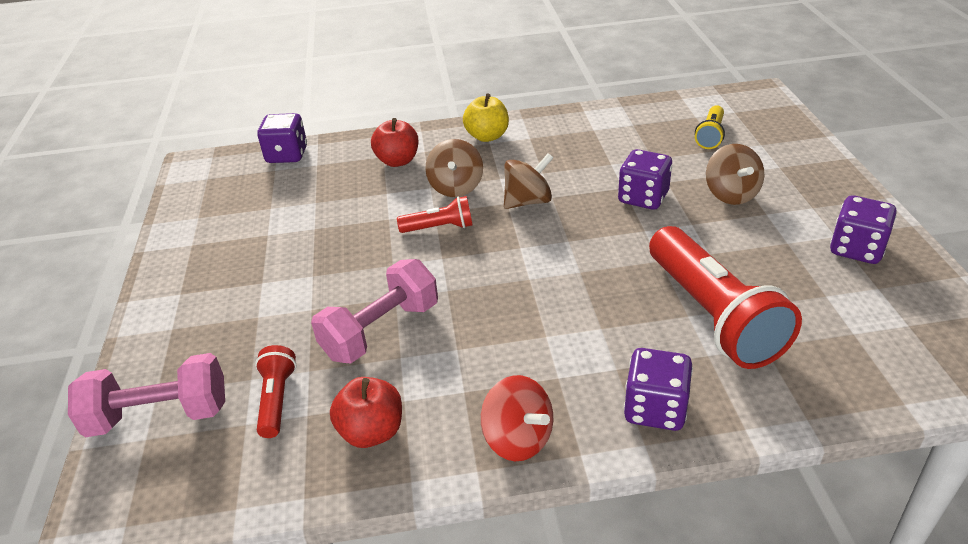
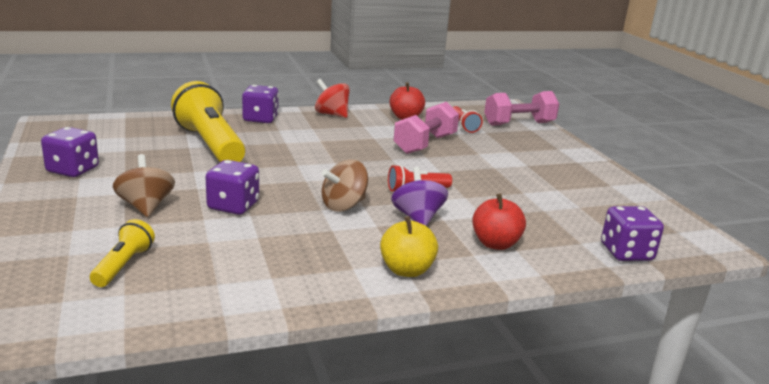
camera: 165 degrees right, 15 degrees down
(456, 187) = (417, 218): brown spinning top -> purple spinning top
(713, 315) = (210, 144): red flashlight -> yellow flashlight

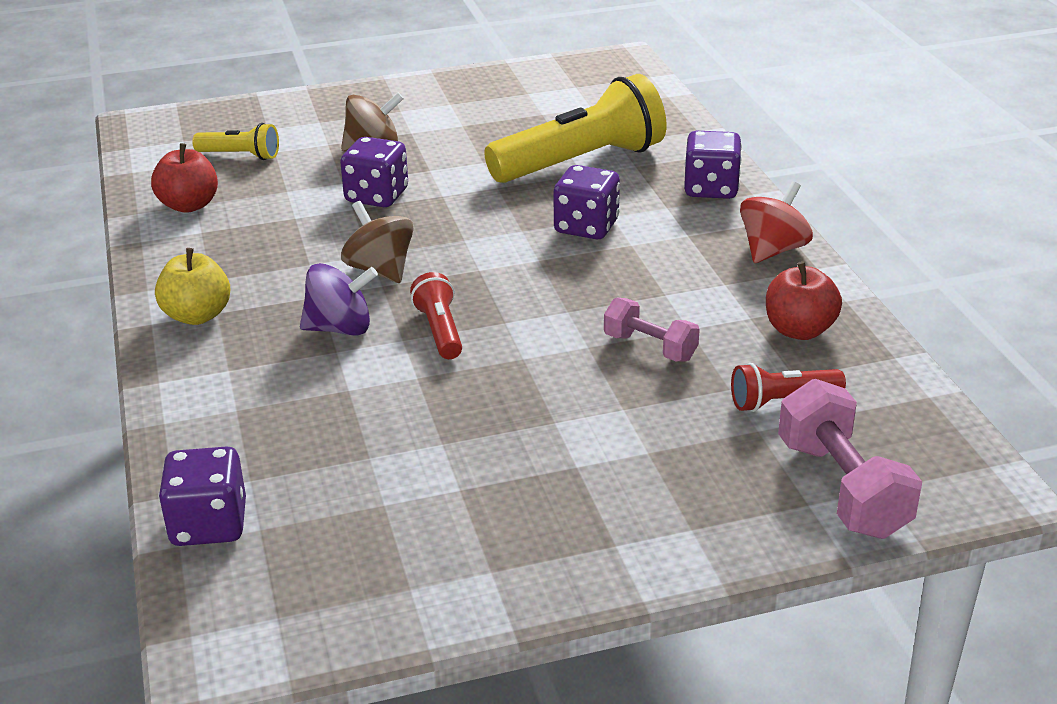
camera: 95 degrees right, 10 degrees up
(73, 170) = (471, 96): purple dice -> purple dice (586, 227)
(425, 144) = (650, 347): pink dumbbell -> pink dumbbell, size x0.61
(495, 244) = (255, 391): red apple -> red apple (189, 205)

